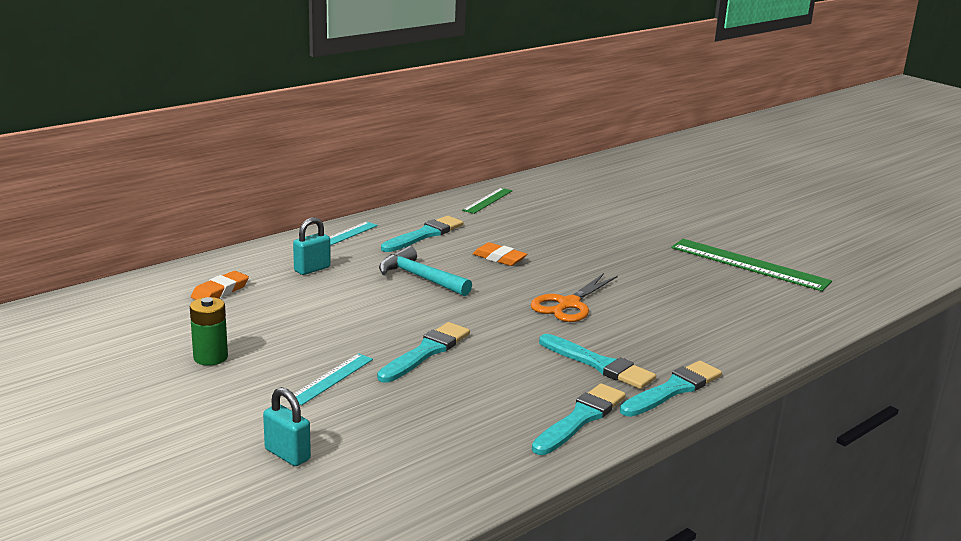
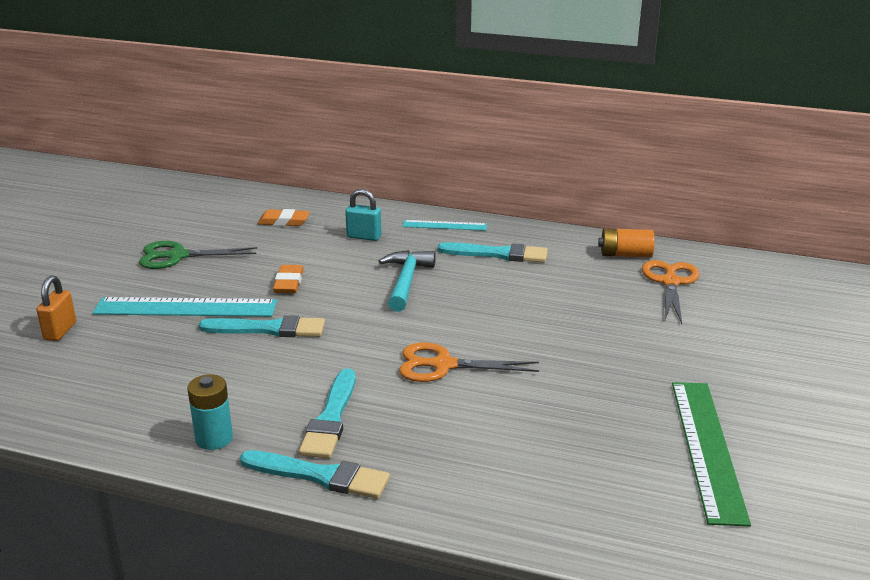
camera: 60 degrees right, 5 degrees up
(210, 357) = (177, 256): green battery -> green scissors
(287, 454) = (60, 331): turquoise padlock -> orange padlock
(331, 378) = (186, 307): turquoise ruler -> turquoise ruler, size x1.83
(487, 200) = (625, 255): green ruler -> orange battery
(499, 258) = (499, 301): orange eraser -> orange eraser (289, 283)
(545, 203) = (670, 282): none -> orange scissors
(580, 419) = (214, 438): turquoise brush -> turquoise battery

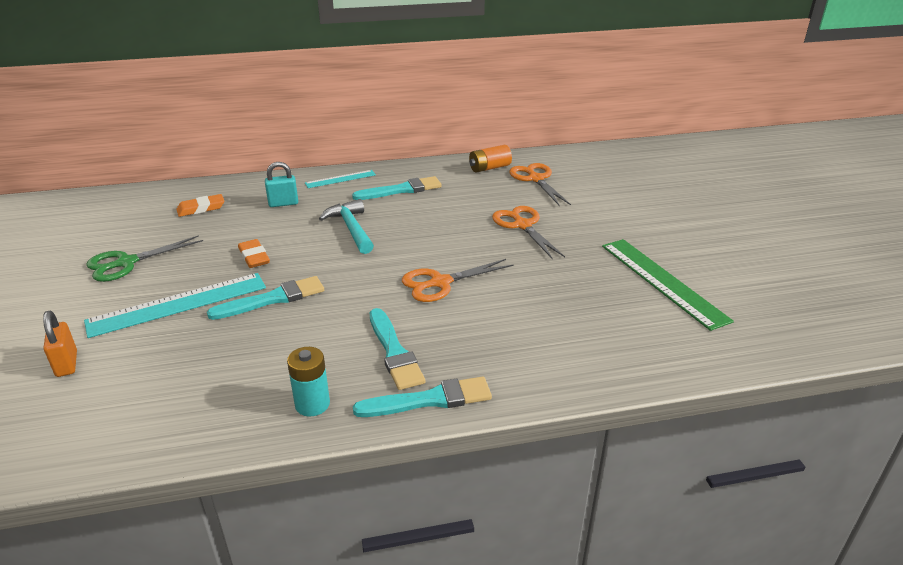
camera: 30 degrees left, 5 degrees up
(598, 331) = (522, 225): none -> orange scissors

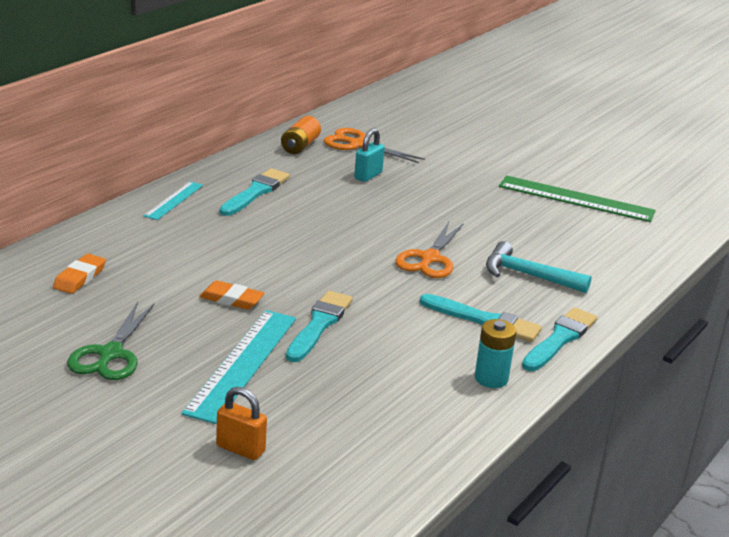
camera: 45 degrees left, 5 degrees down
(283, 203) = (161, 243): turquoise padlock -> turquoise padlock (368, 176)
(351, 228) = (274, 242): turquoise hammer -> turquoise hammer (527, 275)
(522, 225) = (414, 189): orange scissors -> none

